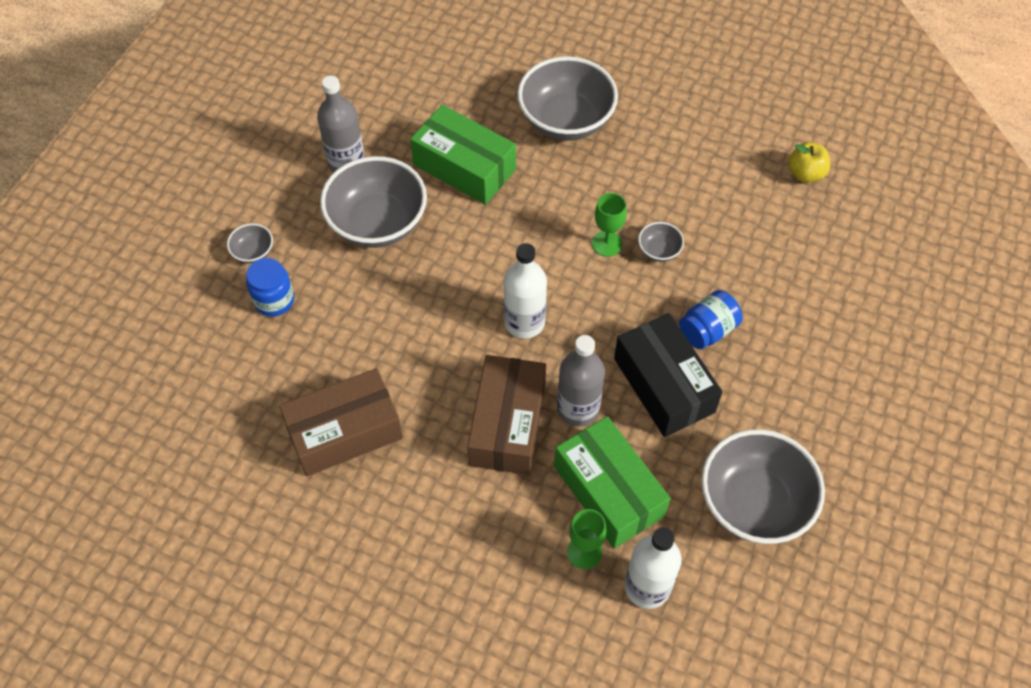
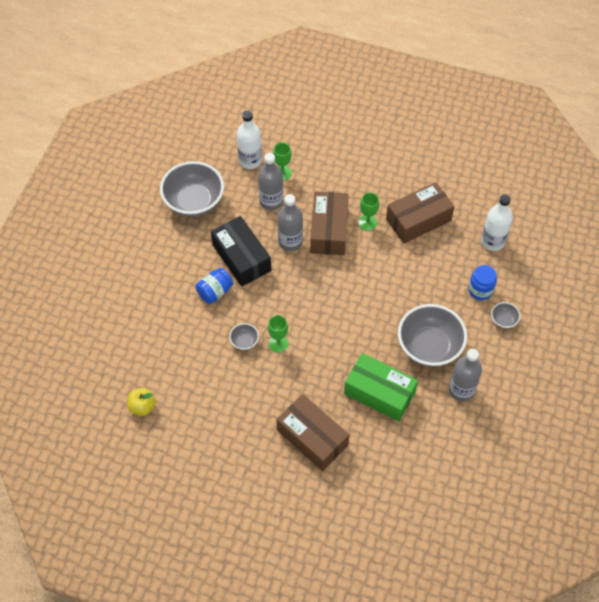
camera: 175 degrees right, 0 degrees up
(436, 434) = (367, 222): none -> green goblet
(524, 322) = (326, 288): white bottle -> white bottle (492, 241)
(566, 120) = (312, 438): grey bowl -> brown box
(608, 491) = (271, 201): green box -> grey bottle

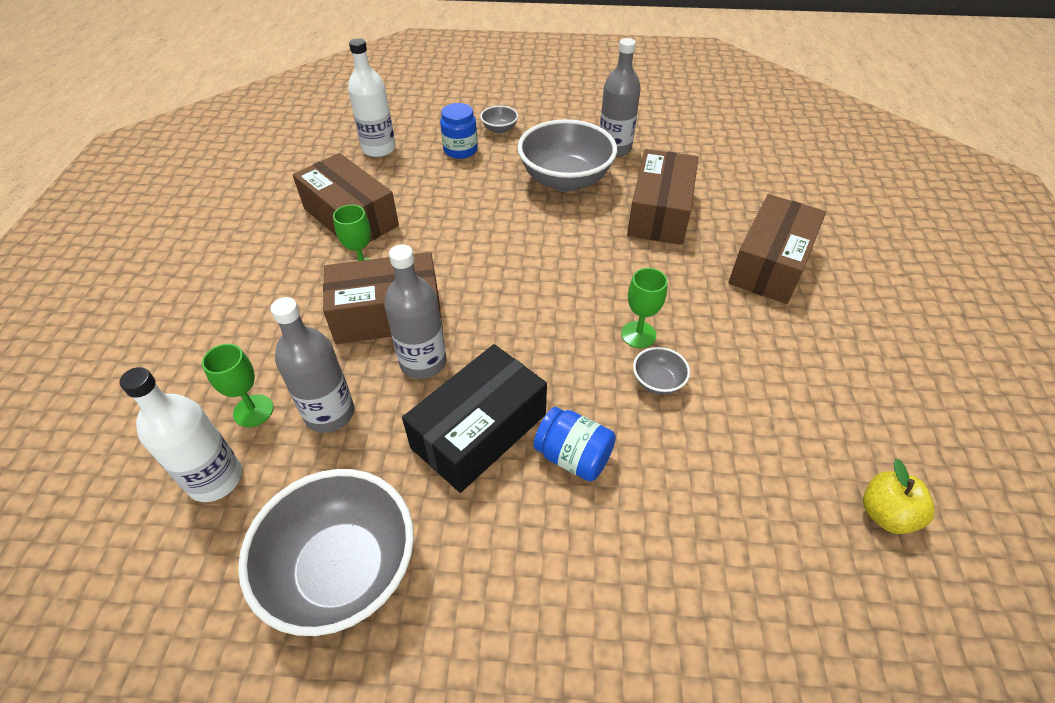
camera: 105 degrees left, 10 degrees down
(379, 393) = (659, 212): green box -> brown box

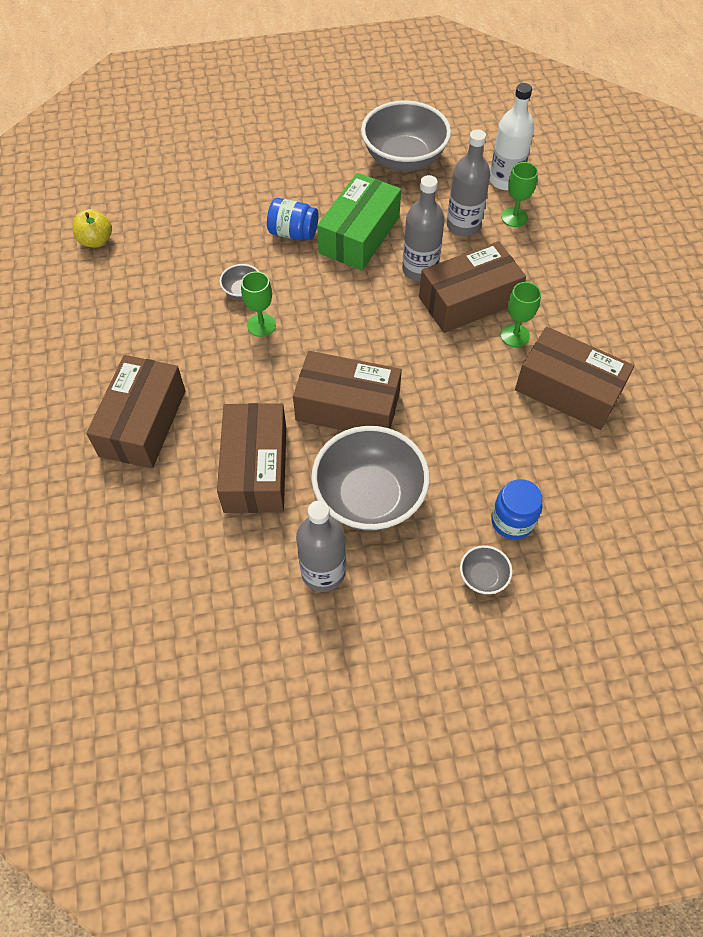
camera: 165 degrees right, 10 degrees up
(379, 149) = (609, 500): white bottle -> none
(479, 431) = (359, 235): black box -> green box
(563, 241) = (347, 407): none -> brown box

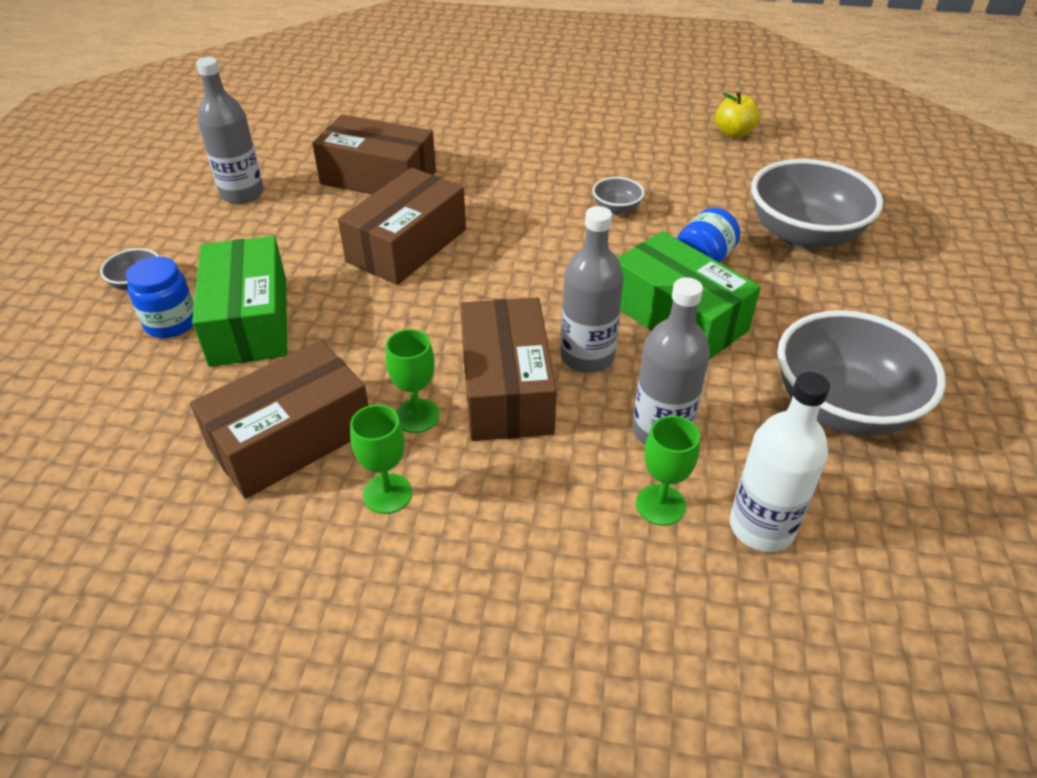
camera: 110 degrees right, 15 degrees down
(143, 423) = (476, 130): brown box -> none
(261, 325) = (558, 212): green goblet -> green goblet (387, 493)
(369, 497) = (290, 235): grey bowl -> grey bowl (804, 235)
(483, 469) = (249, 321): none -> green box

